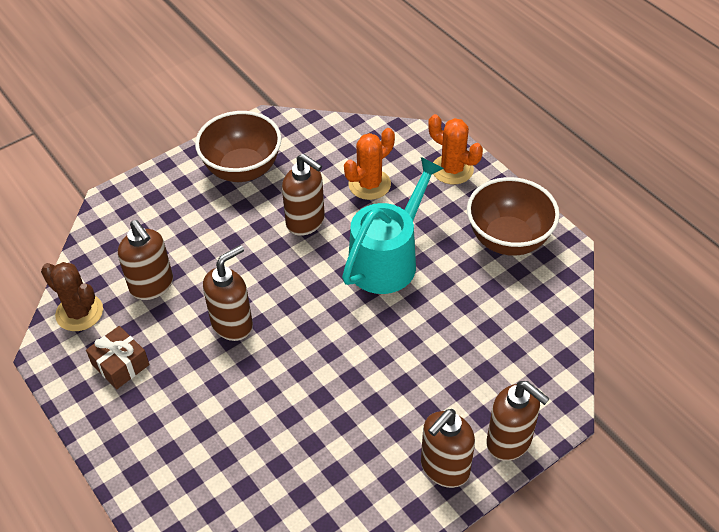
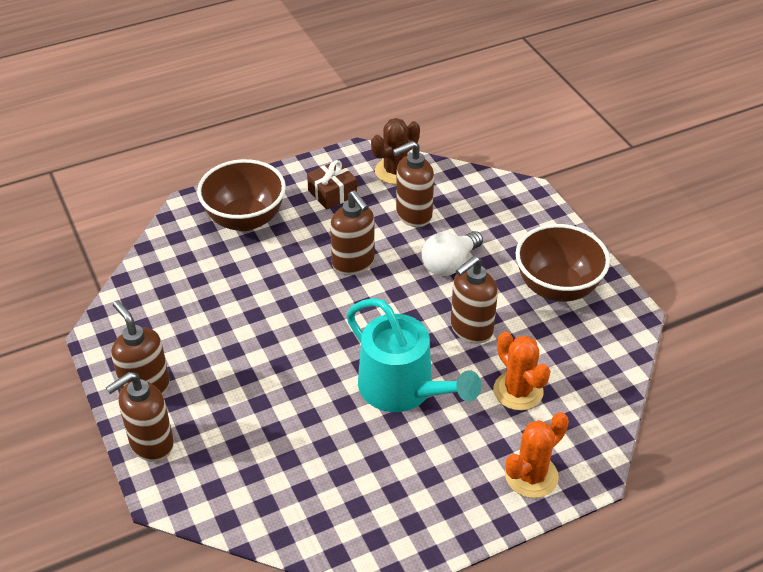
camera: 100 degrees right, 5 degrees down
(222, 247) = (449, 264): none -> white light bulb
(508, 239) = (406, 507): brown bowl -> brown bowl (245, 219)

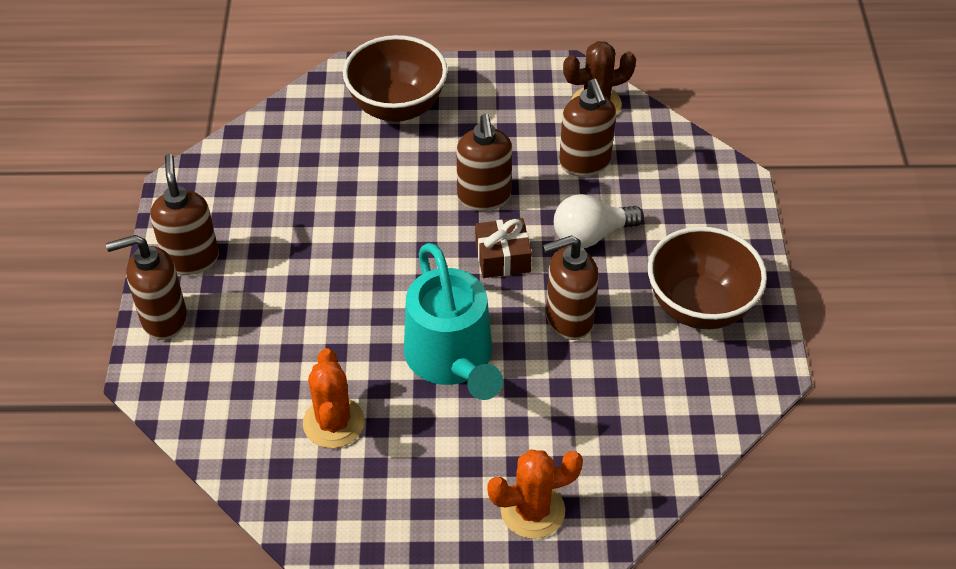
camera: 25 degrees right, 5 degrees up
(332, 193) = (509, 108): brown gift -> brown gift (502, 257)
(413, 215) = (585, 163): brown soap dispenser -> brown soap dispenser turned 105 degrees counterclockwise
(518, 391) = (578, 410): orange cactus -> orange cactus (333, 423)

